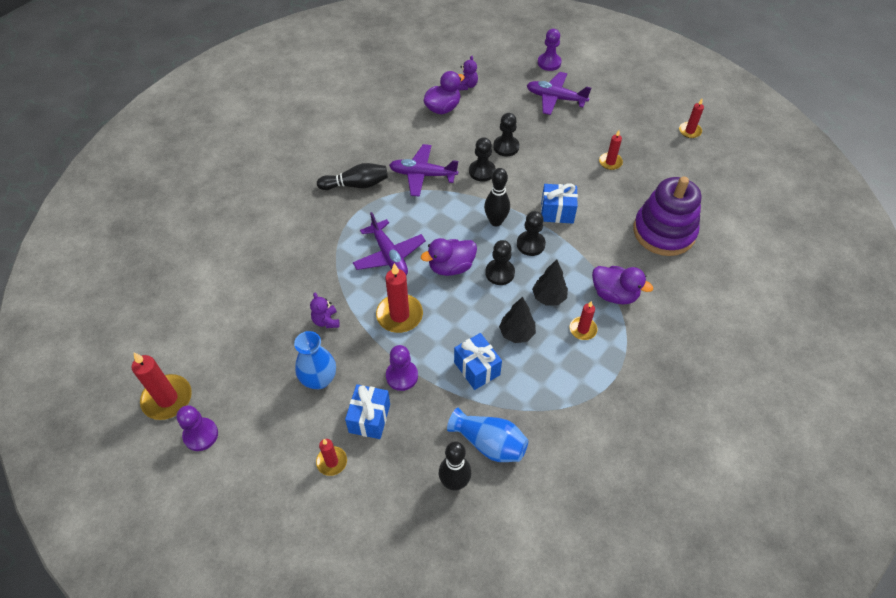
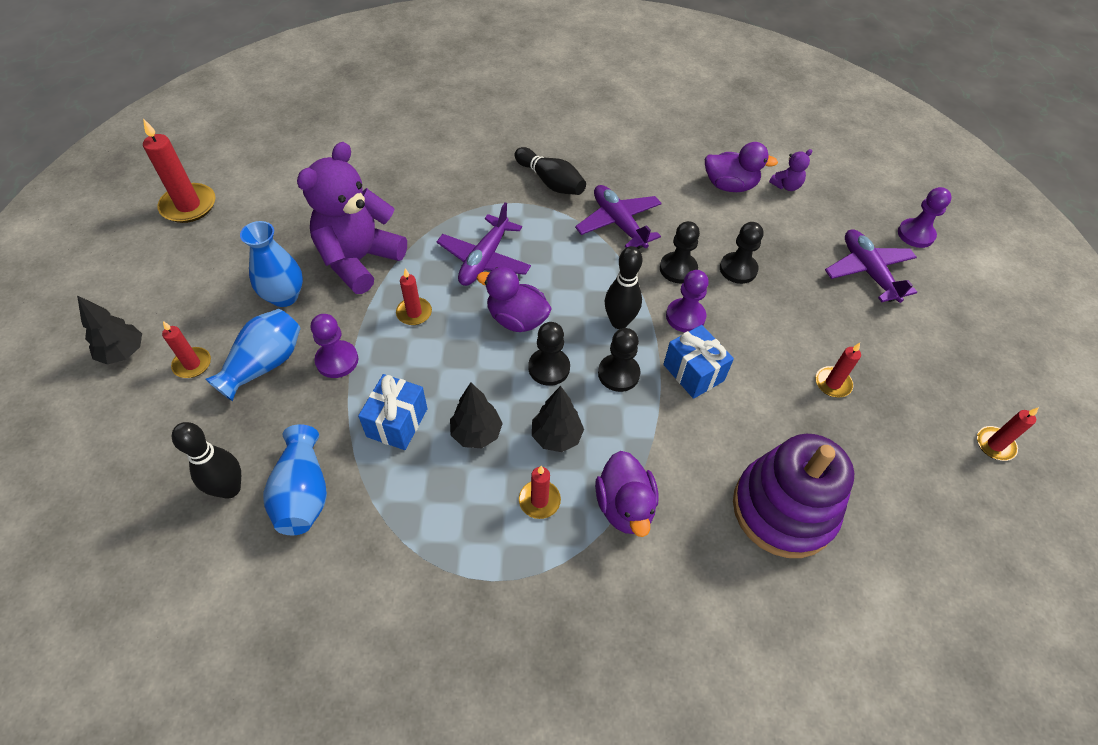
camera: 50 degrees right, 0 degrees up
(201, 435) = (164, 250): purple pawn -> purple pawn (685, 317)
(282, 502) = (123, 353): none -> black tree
(326, 321) = (359, 260): purple teddy bear -> purple teddy bear, size x2.46
(369, 418) = (265, 364): blue gift -> blue vase
(399, 315) = (414, 313): red candle -> red candle, size x0.59

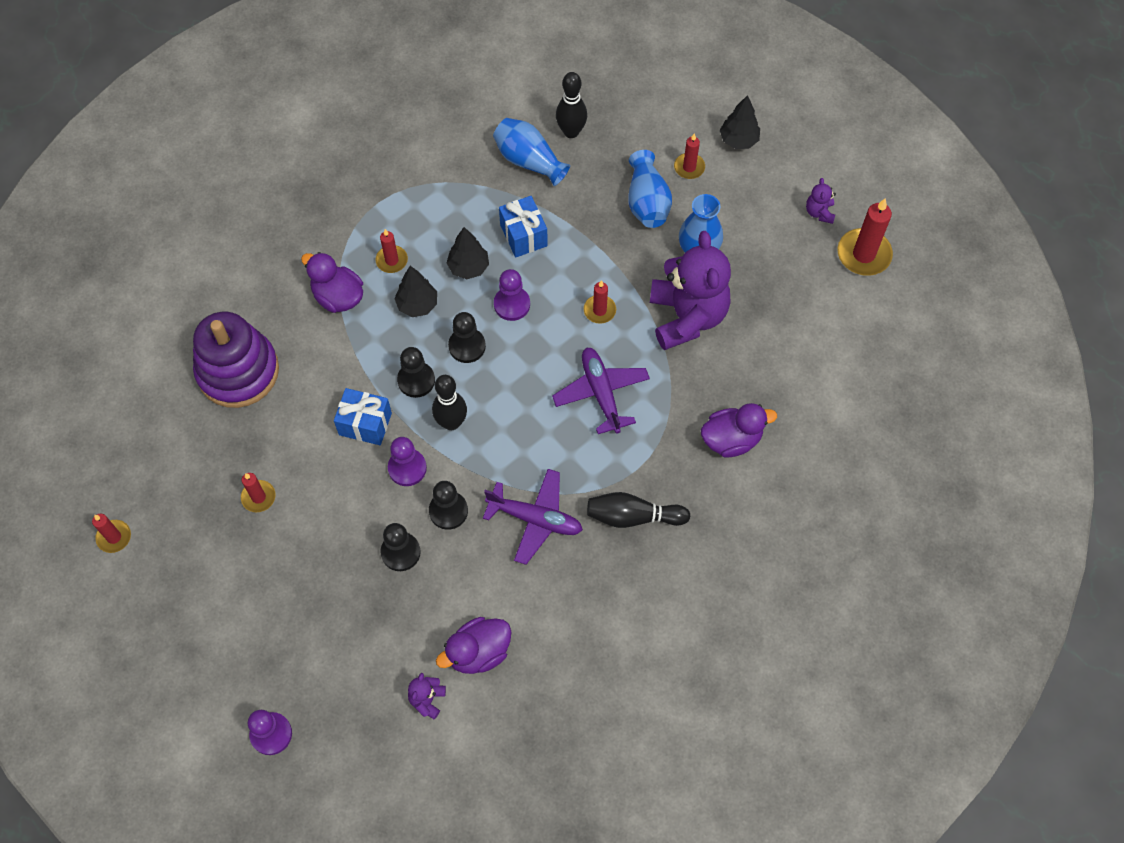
camera: 140 degrees right, 10 degrees up
(166, 252) = (819, 212): none -> purple teddy bear
(337, 360) = (607, 240): purple pawn -> purple pawn (512, 304)
(516, 319) = (525, 364): purple duck -> purple duck (731, 439)
(868, 272) = (290, 643): purple plane -> none

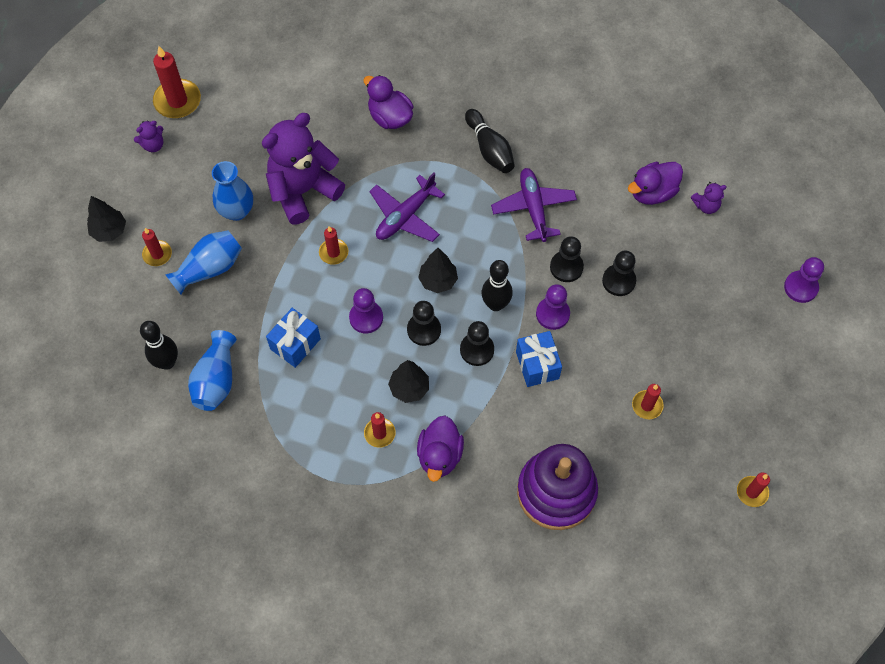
camera: 120 degrees left, 0 degrees up
(468, 267) = (351, 369): black tree -> black tree (438, 281)
(478, 652) = (652, 192): purple duck -> purple duck turned 120 degrees clockwise

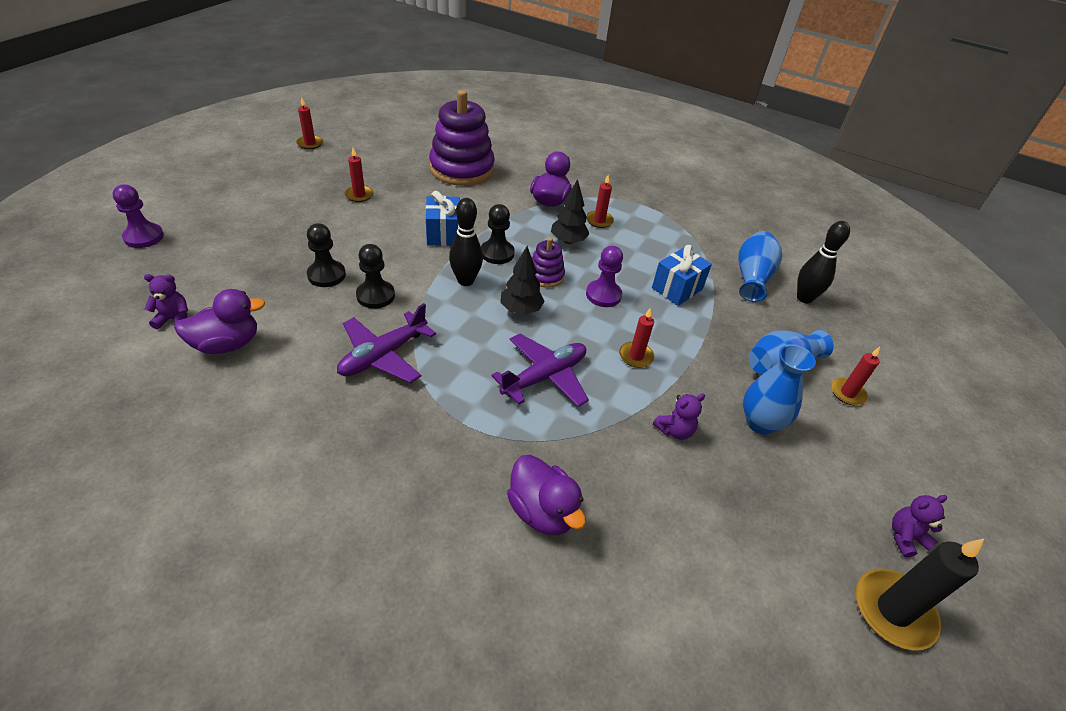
camera: 175 degrees left, 20 degrees down
(109, 231) = (918, 430): black tree -> none
(177, 101) = (893, 611): red candle -> black candle
(303, 191) = (674, 430): purple teddy bear -> purple teddy bear, size x0.41
(424, 330) = (545, 276): black pawn -> purple stacking toy
(489, 149) = (409, 435): black bowling pin -> none
(533, 208) = (383, 355): purple plane -> purple plane turned 45 degrees clockwise
(552, 314) = (410, 264): purple pawn -> none

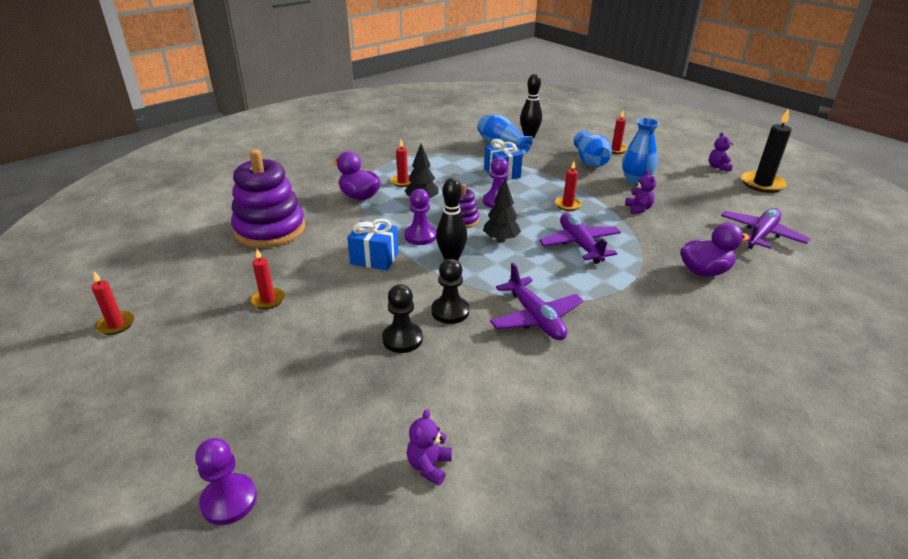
camera: 65 degrees left, 10 degrees down
(227, 344) = (488, 421): purple duck -> none
(497, 253) = (420, 236): black pawn -> purple pawn
(691, 595) = (760, 235): none -> purple plane

